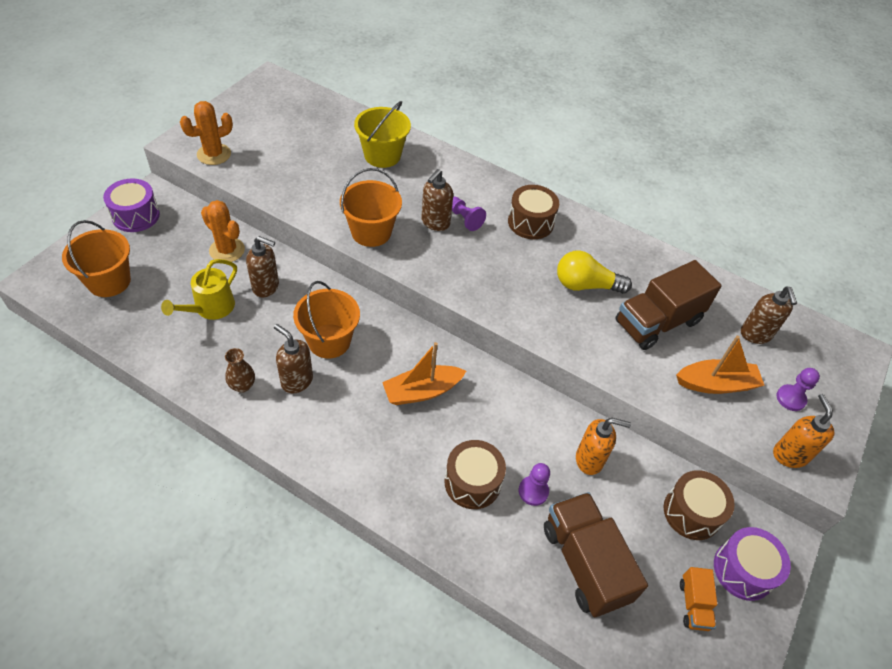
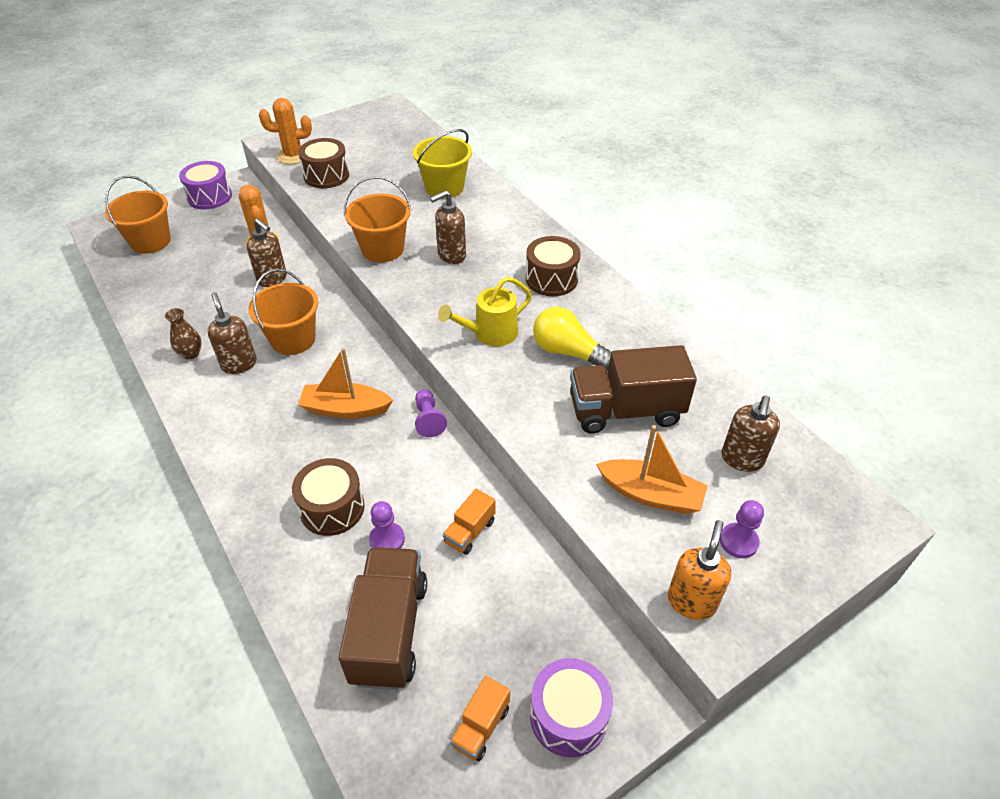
camera: 30 degrees right, 5 degrees down
(210, 308) = (212, 284): yellow watering can -> yellow watering can (490, 334)
(464, 219) = (483, 259): purple pawn -> purple pawn (428, 419)
(589, 460) = (470, 531): orange soap dispenser -> orange truck
(691, 512) = (549, 629): brown drum -> brown drum (326, 175)

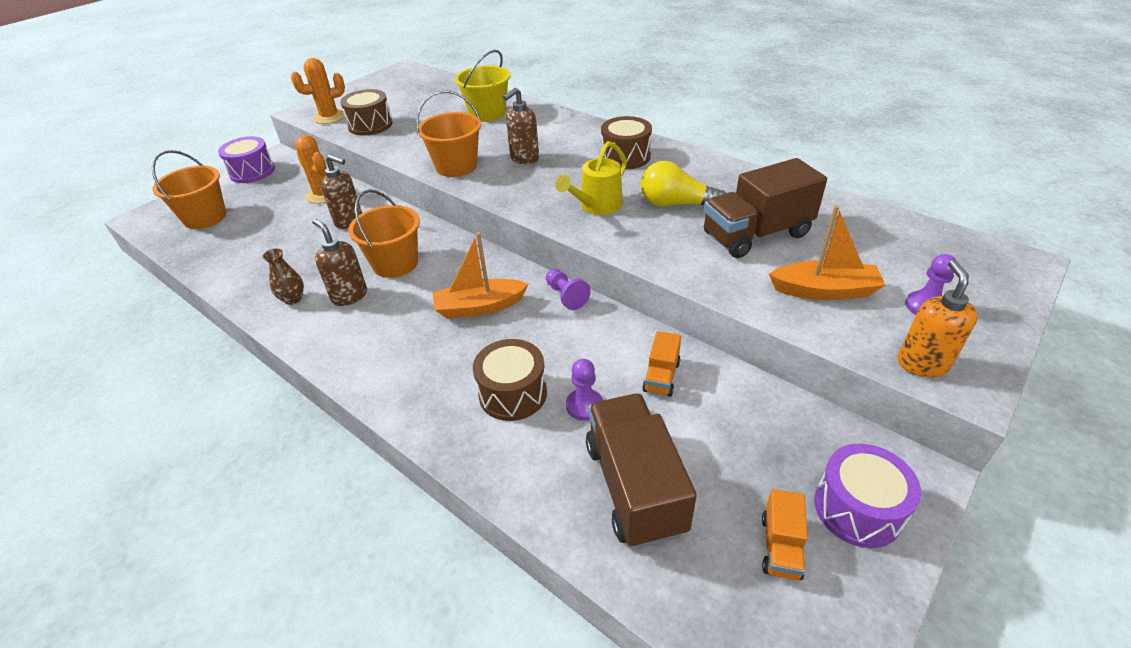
camera: 15 degrees left, 5 degrees down
(742, 459) = (880, 246): brown soap dispenser -> none

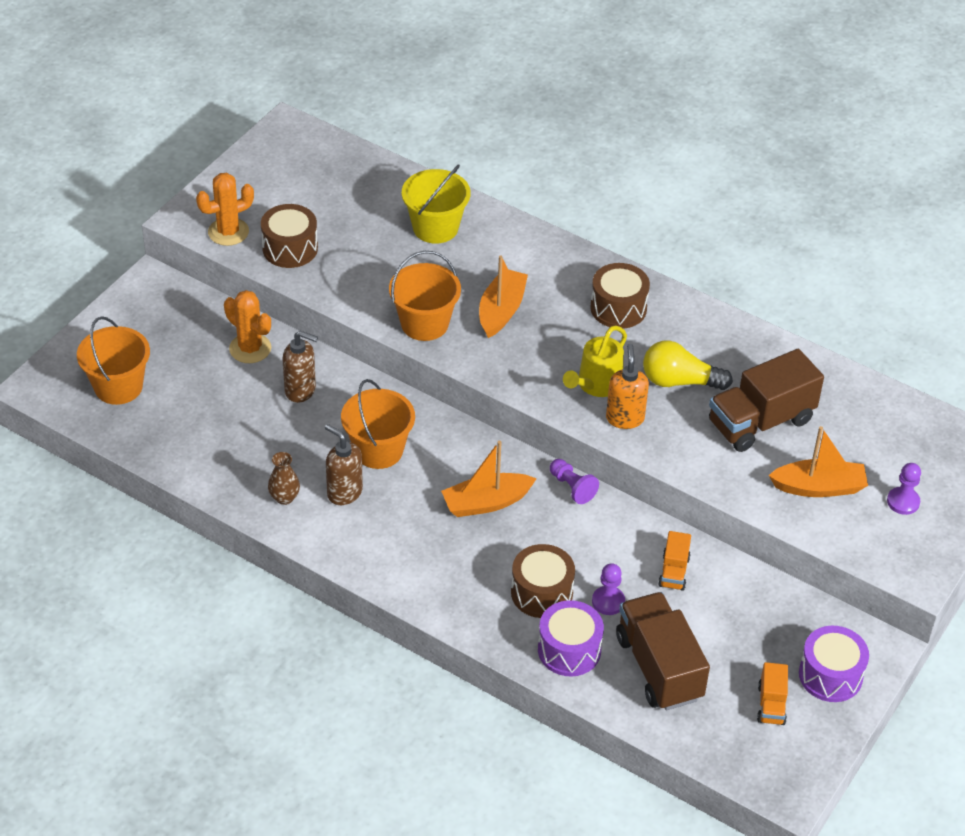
camera: 10 degrees left, 5 degrees up
(252, 172) = (136, 309): purple drum -> purple drum (569, 650)
(524, 158) = (501, 311): brown soap dispenser -> orange boat
(922, 364) = (889, 557): orange soap dispenser -> orange soap dispenser (625, 418)

